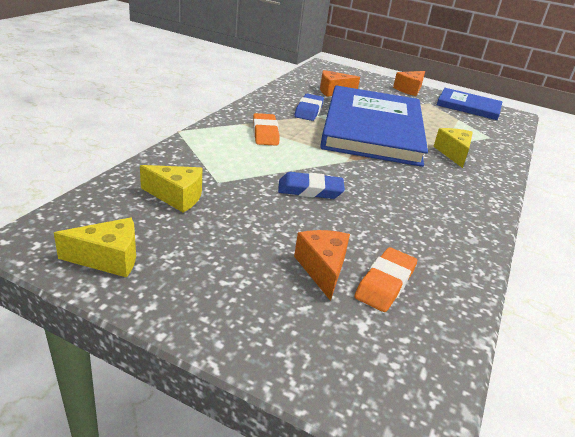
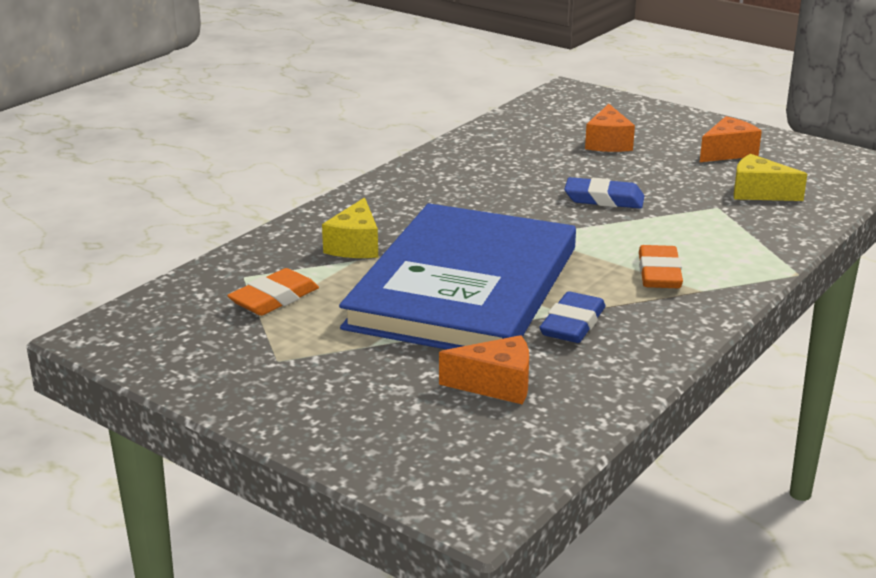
camera: 165 degrees left, 5 degrees down
(108, 259) = (795, 152): yellow cheese -> none
(385, 283) = (555, 135): orange eraser -> orange eraser (274, 298)
(409, 90) = (285, 405): orange cheese -> orange cheese (728, 152)
(468, 106) = (185, 354): blue book -> none

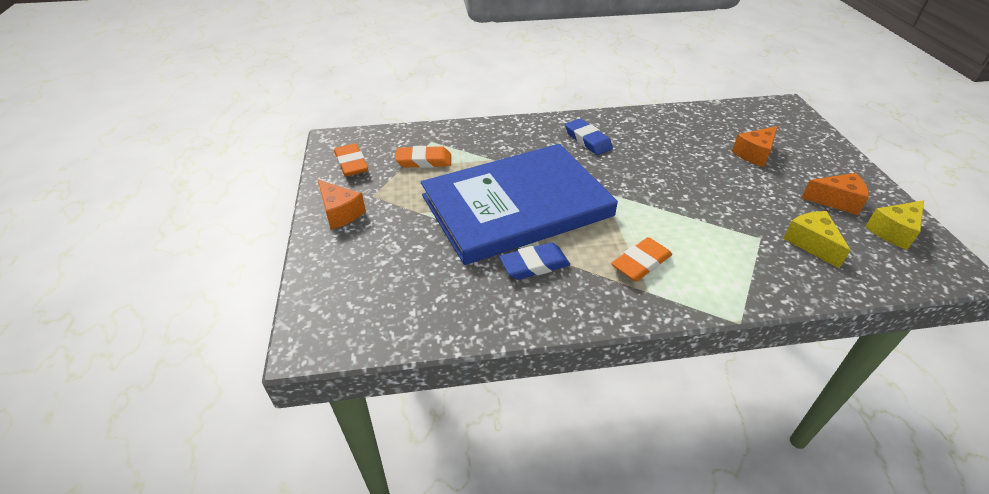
camera: 45 degrees right, 15 degrees up
(179, 345) = (351, 163): none -> orange eraser
(355, 246) = (504, 150): yellow cheese -> yellow cheese (893, 231)
(496, 385) = (436, 276): orange cheese -> orange cheese (340, 213)
(604, 199) = (688, 192): blue eraser -> blue eraser (587, 140)

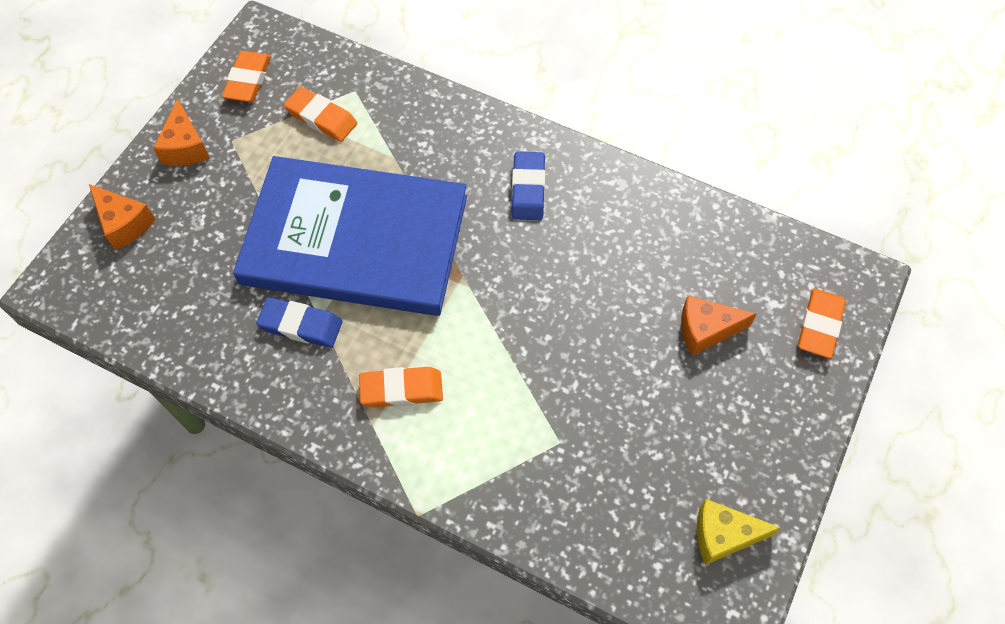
camera: 35 degrees right, 20 degrees up
(797, 128) = (819, 325): none -> orange eraser
(811, 243) = (606, 485): yellow cheese -> none
(836, 201) = (713, 455): orange cheese -> orange cheese (124, 224)

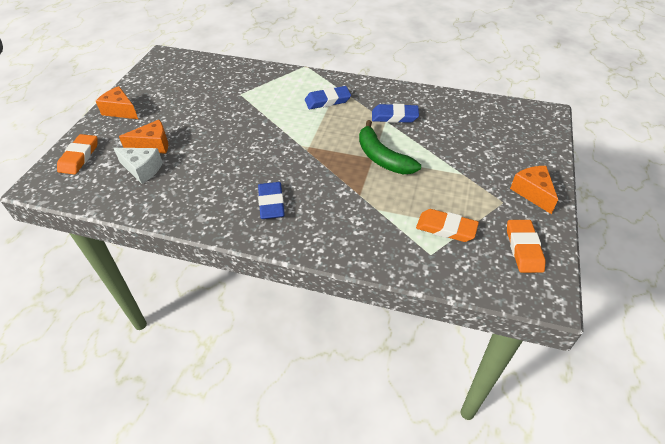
camera: 170 degrees right, 15 degrees down
(124, 224) = (534, 145): orange cheese -> orange cheese (120, 111)
(355, 240) = (382, 158): blue book -> green banana
(401, 389) = (327, 101): orange eraser -> blue eraser
(713, 280) = (142, 169): none -> white cheese
(723, 535) = (160, 77): yellow cheese -> none

